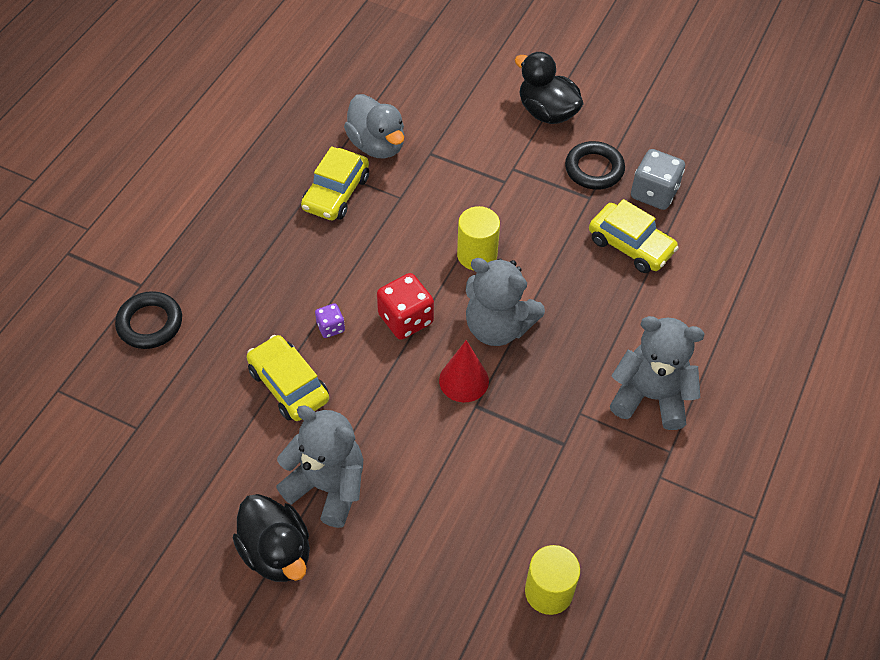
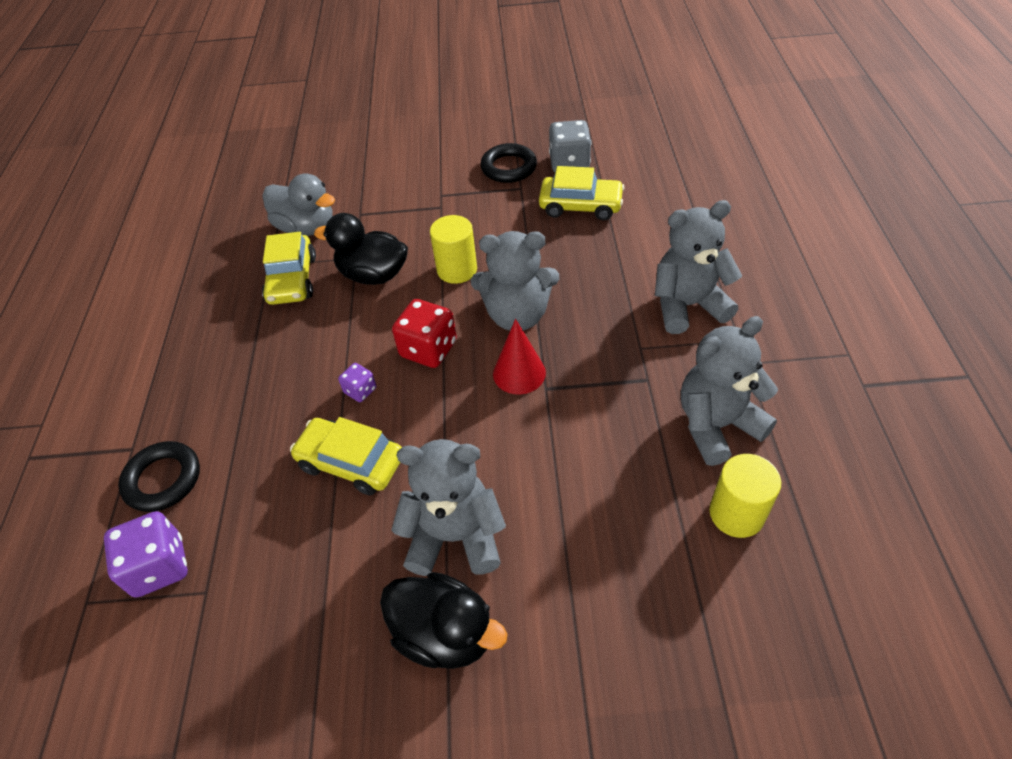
camera: 25 degrees left, 5 degrees down
(116, 391) = (159, 566): none -> purple dice
(547, 112) = (440, 146): black duck -> black duck (373, 275)
(590, 514) = (716, 425): none -> grey teddy bear

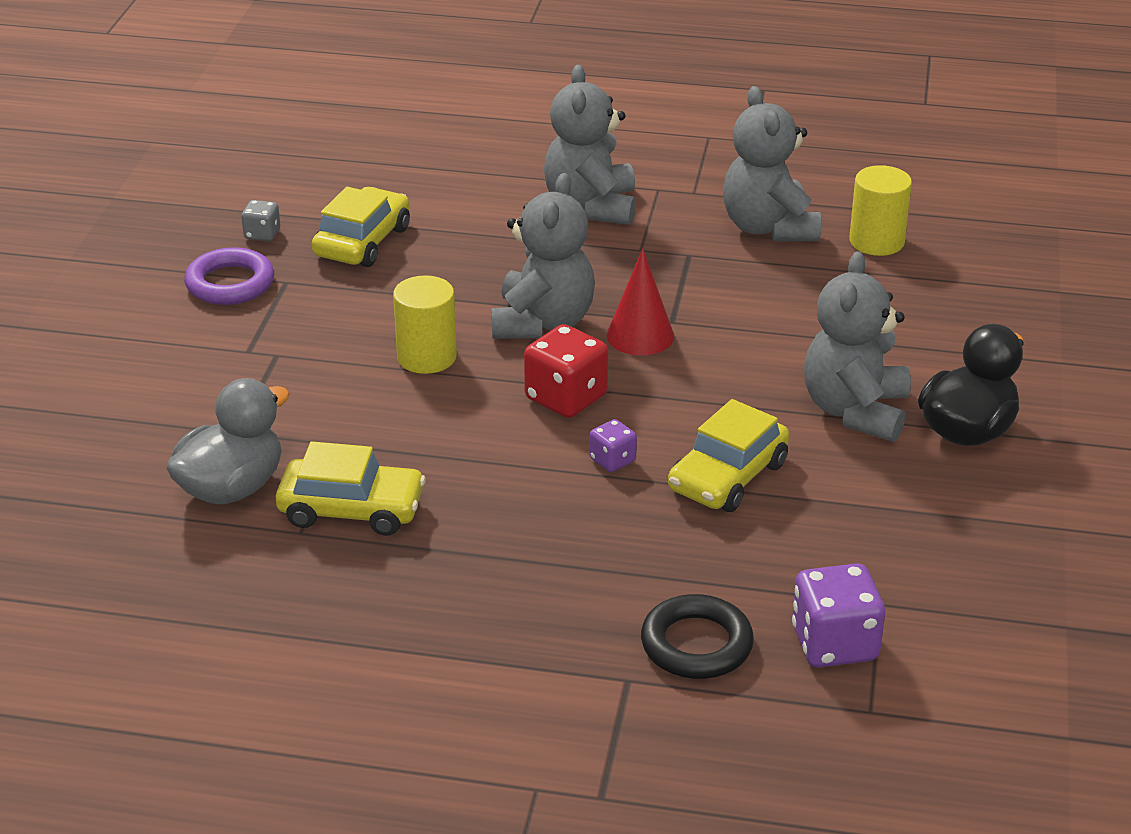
camera: 80 degrees left, 15 degrees down
(373, 275) = (391, 430): black duck -> none
(509, 167) = (230, 284): black ring -> purple ring
(569, 163) = (262, 234): grey dice -> grey dice, size x0.54

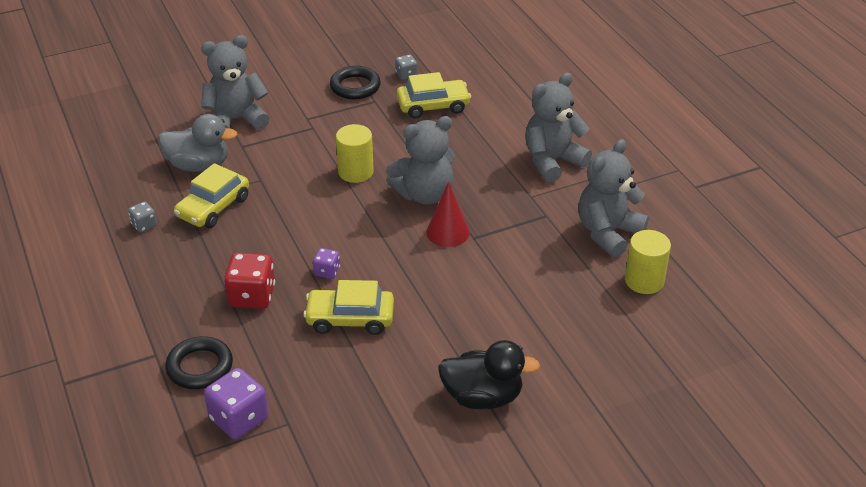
camera: 55 degrees right, 5 degrees up
(230, 284) = (355, 87): purple ring -> black ring
(313, 592) = (144, 225): none -> grey dice
(352, 510) = (213, 207): yellow car -> yellow car turned 60 degrees clockwise
(566, 398) = (366, 232): red dice -> red dice (252, 296)
(855, 411) = (457, 342): grey teddy bear -> grey teddy bear (236, 120)

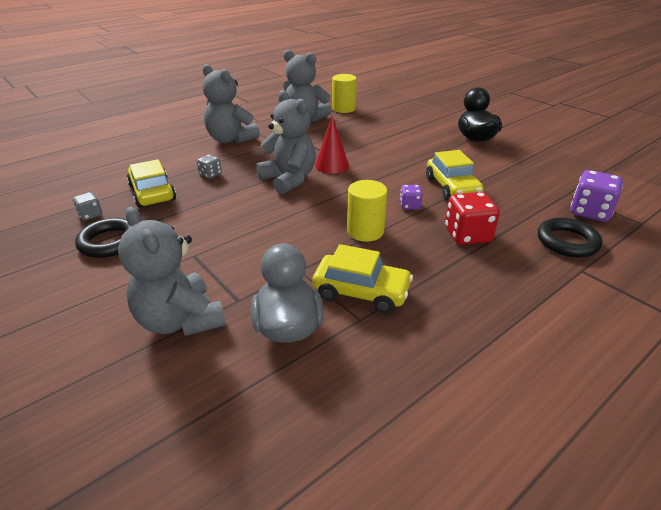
camera: 105 degrees left, 5 degrees down
(144, 225) = (422, 340): grey dice -> grey dice (210, 174)
(355, 172) = (268, 215): yellow cylinder -> yellow cylinder (365, 231)

